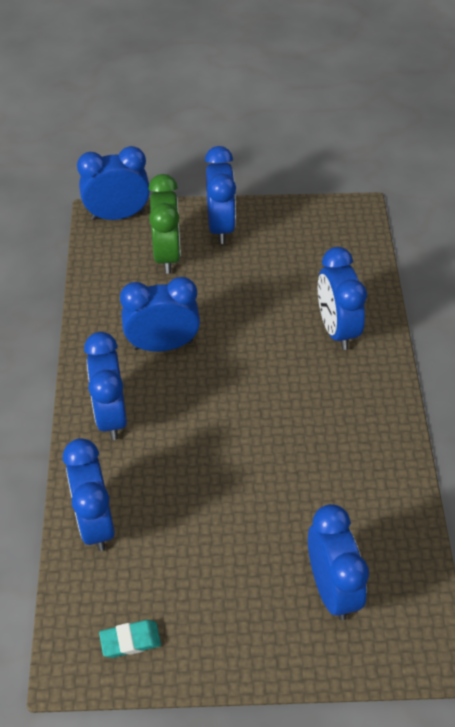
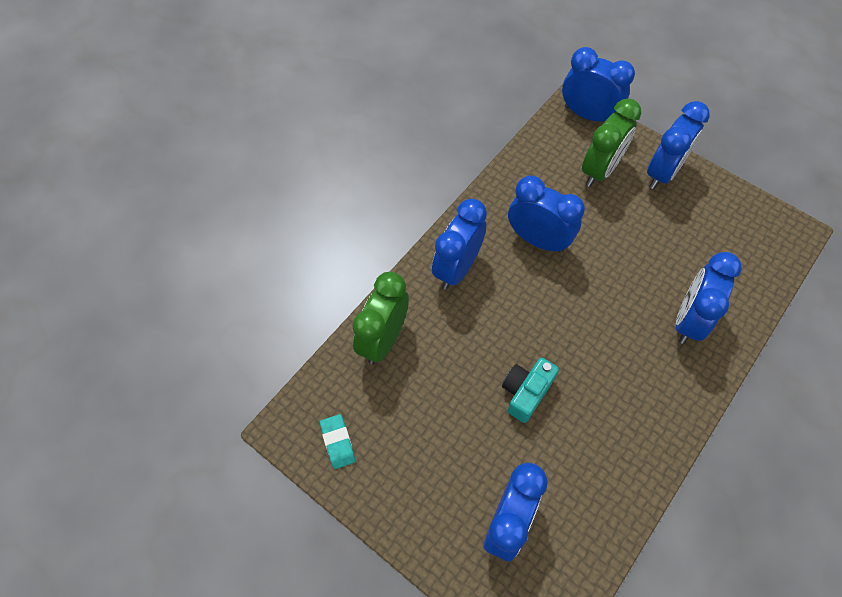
camera: 40 degrees right, 10 degrees up
(95, 522) = (383, 339): blue clock -> green clock
(130, 640) = (338, 442): turquoise eraser -> turquoise eraser turned 45 degrees clockwise
(258, 475) = (526, 392): none -> turquoise camera

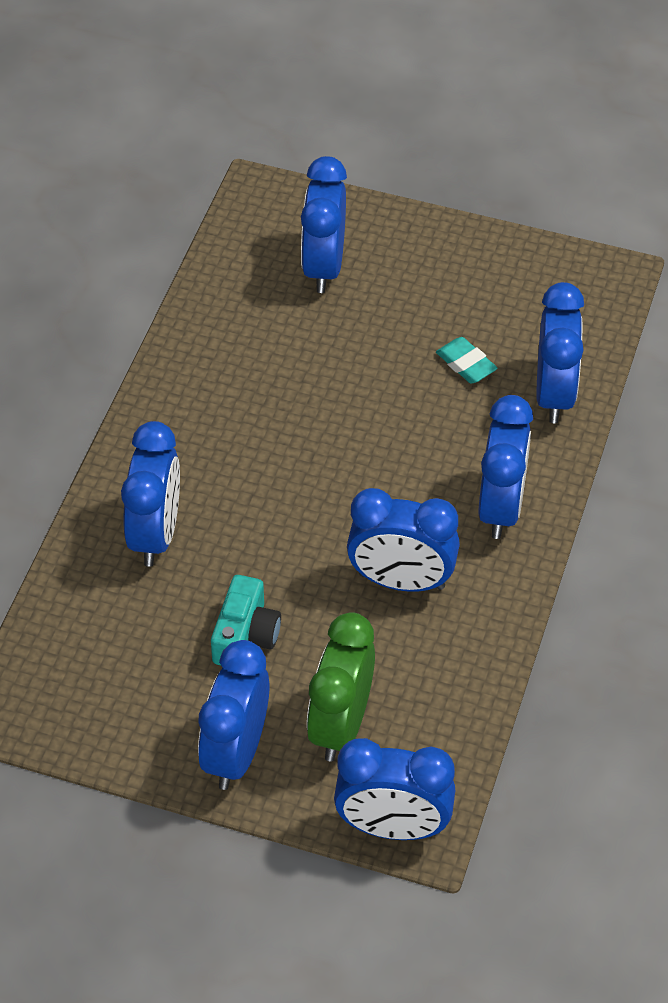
camera: 160 degrees right, 10 degrees down
(338, 442) = (548, 280): turquoise eraser -> turquoise eraser (466, 364)
(383, 339) = (554, 394): green clock -> blue clock
(526, 392) = (348, 389): turquoise camera -> turquoise camera (245, 635)

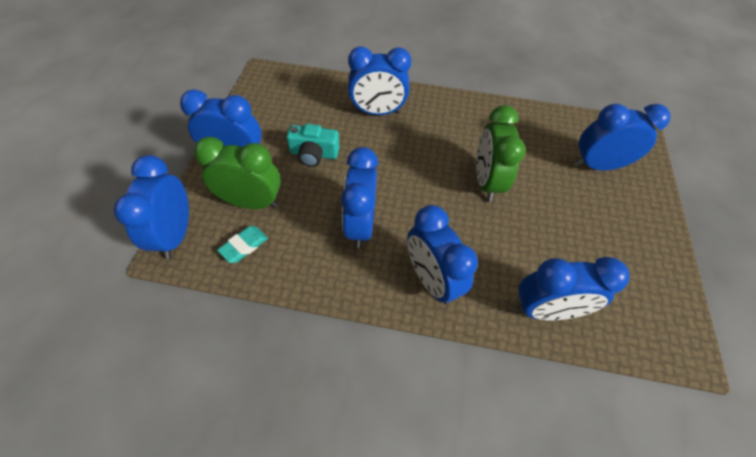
camera: 80 degrees right, 5 degrees up
(338, 410) = (486, 182): none -> green clock
(466, 364) = (551, 249): turquoise eraser -> turquoise eraser (244, 246)
(501, 507) = (431, 279): blue clock -> blue clock turned 60 degrees clockwise

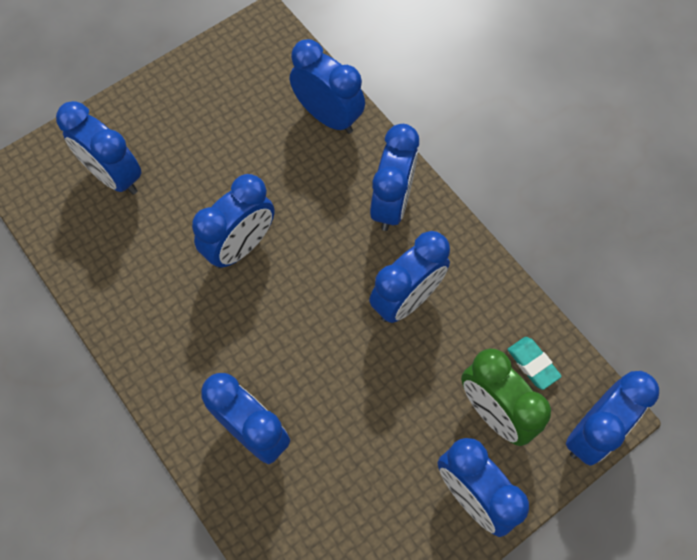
camera: 135 degrees left, 10 degrees up
(244, 246) = (532, 364): turquoise eraser -> turquoise eraser turned 60 degrees clockwise
(314, 154) = (381, 426): turquoise camera -> none
(486, 182) = (241, 246): green clock -> blue clock

